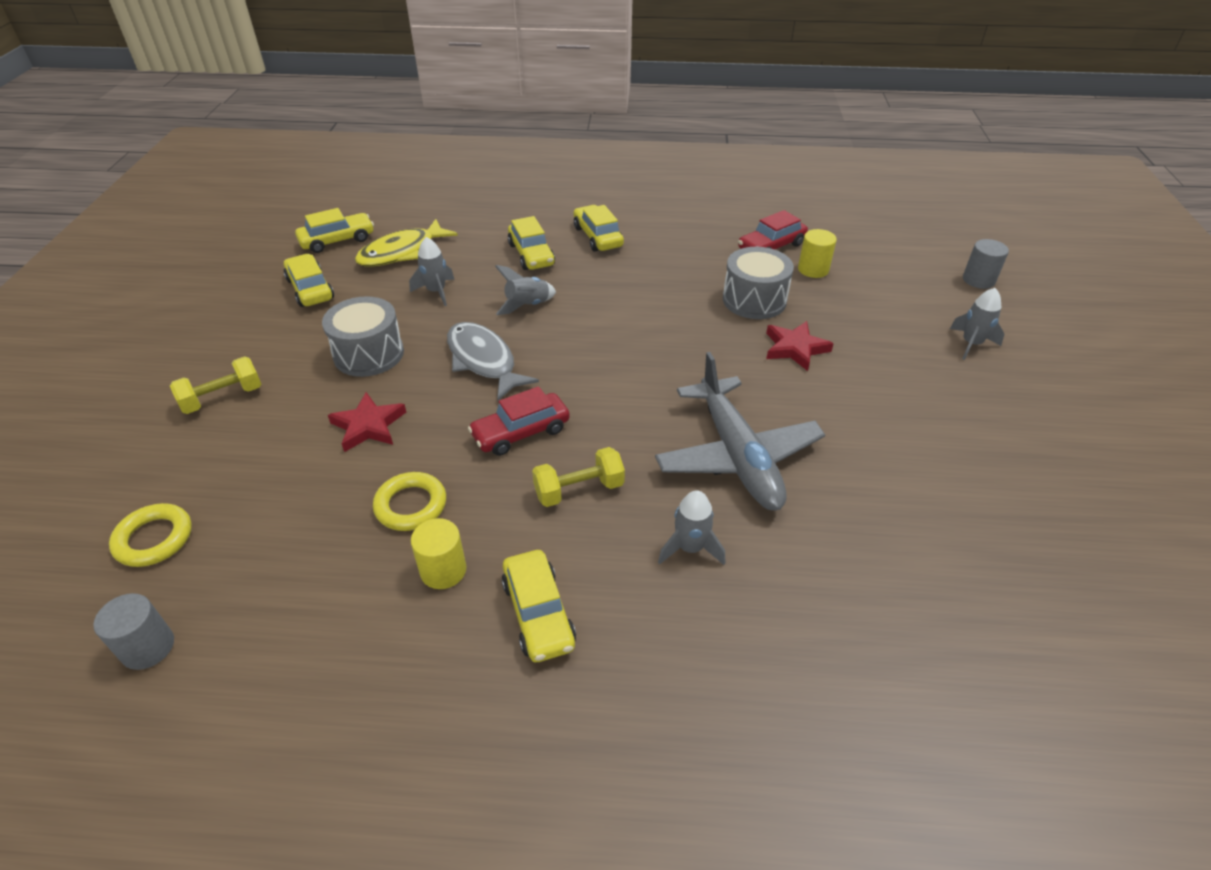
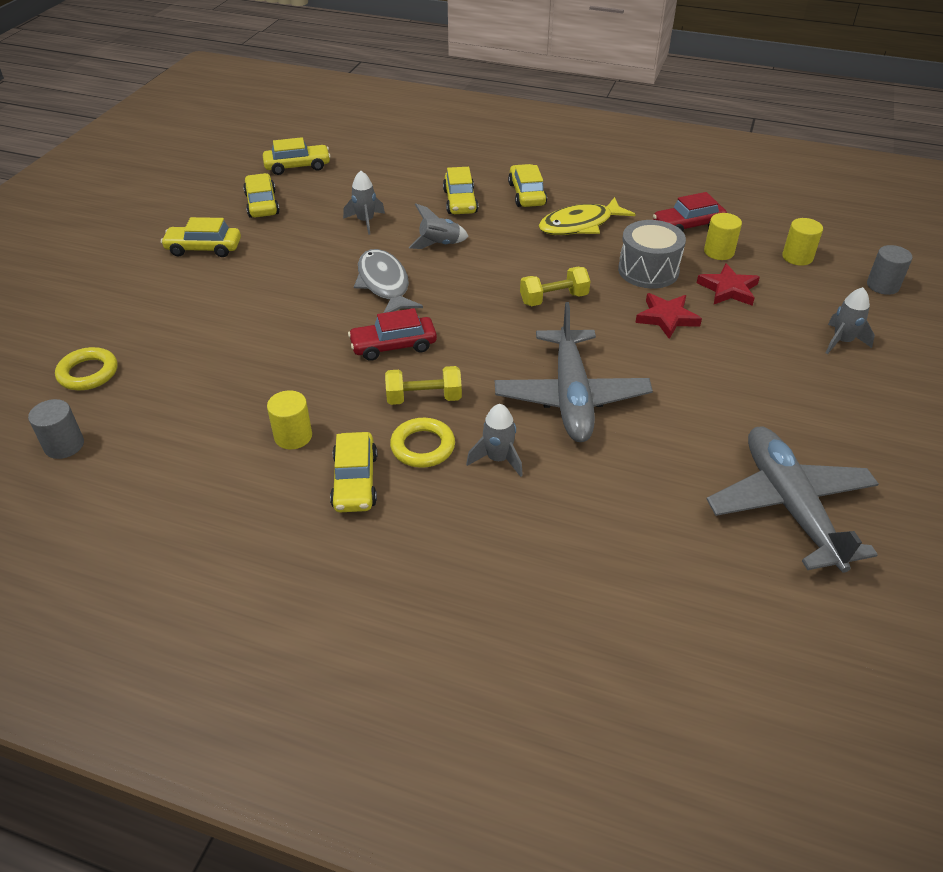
camera: 15 degrees right, 0 degrees up
(223, 398) = (167, 280): yellow dumbbell -> yellow dumbbell (554, 299)
(257, 352) = (204, 248): none -> yellow car
(368, 426) = (273, 319): red star -> red star (728, 289)
(369, 354) = (292, 264): grey drum -> none
(402, 252) = (348, 184): yellow fish -> yellow fish (580, 225)
(411, 505) = (285, 385): yellow ring -> yellow ring (422, 446)
(888, 263) = (797, 257): none -> yellow cylinder
(1011, 537) = (789, 505): none -> grey plane

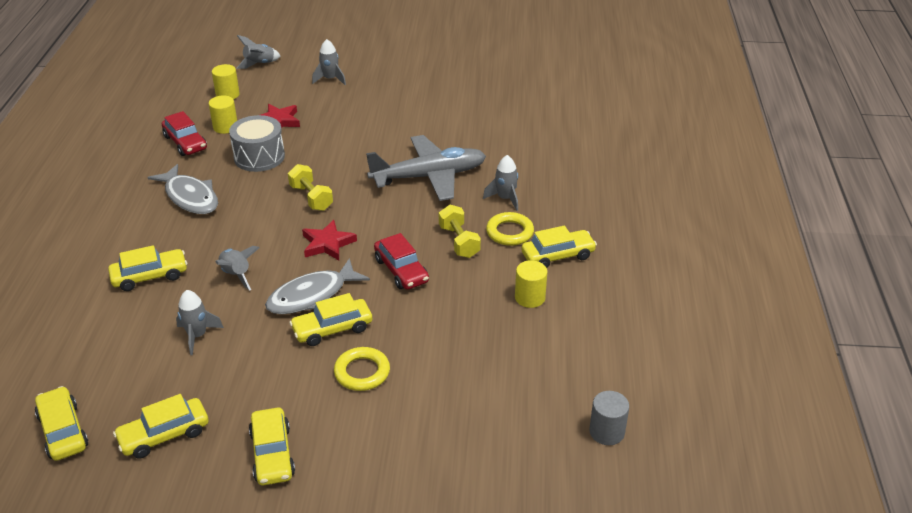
camera: 105 degrees left, 5 degrees down
(88, 373) = (512, 460): yellow ring -> yellow ring (362, 372)
(527, 194) = (132, 235): yellow car -> yellow car (332, 329)
(580, 225) = (190, 197): yellow fish -> grey fish
(666, 318) = (323, 145): red star -> red star (327, 244)
(789, 505) = (491, 96): grey plane -> none
(882, 285) = (259, 64): grey cylinder -> grey rocket

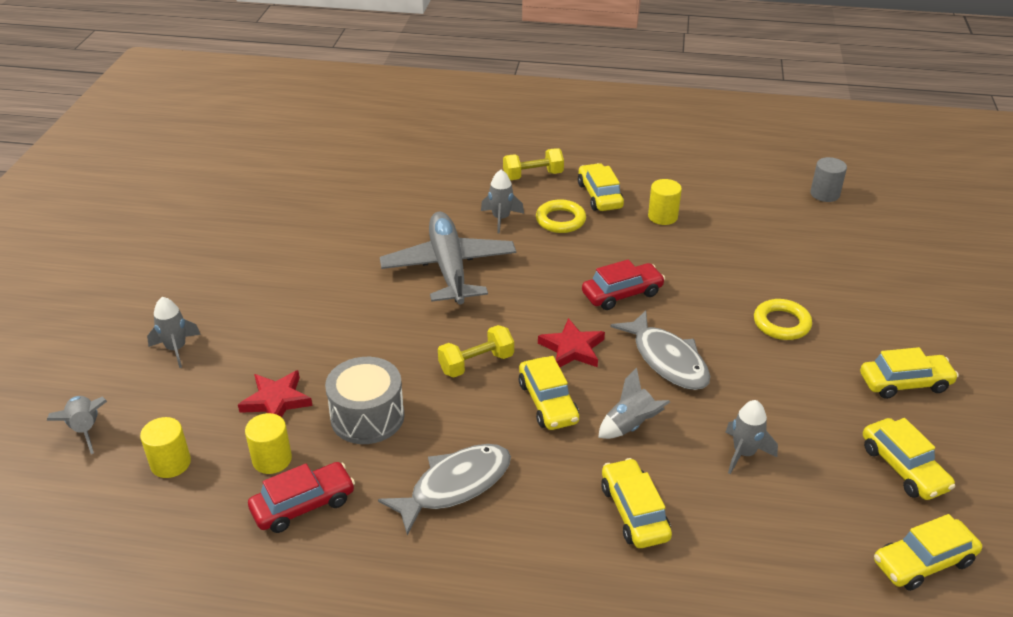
camera: 85 degrees left, 0 degrees up
(332, 329) = (720, 344): yellow car -> yellow car (548, 402)
(459, 242) = (574, 253): yellow dumbbell -> yellow dumbbell (533, 176)

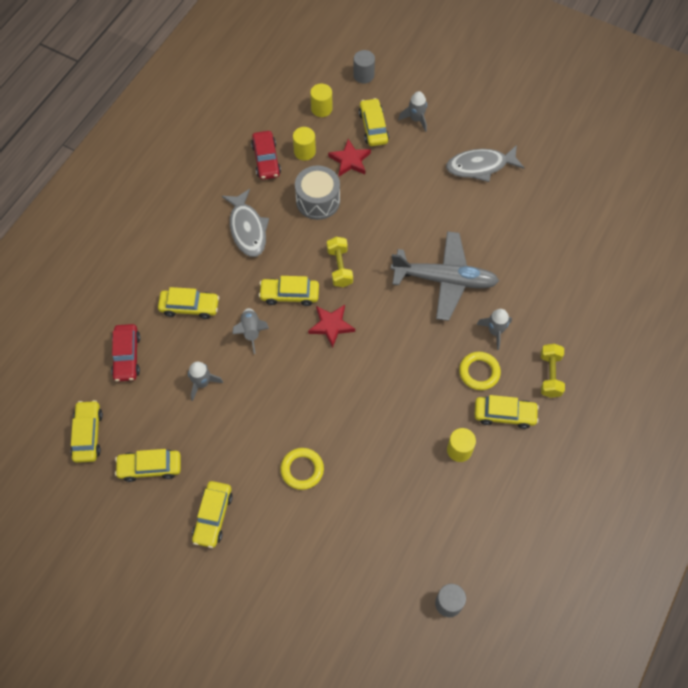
camera: 110 degrees right, 25 degrees up
(86, 429) = (363, 75): grey rocket -> grey cylinder
(201, 391) = (373, 127): none -> yellow car
(622, 294) = (374, 379): red car -> red car (127, 356)
(667, 360) = (297, 377): grey fish -> grey fish (480, 166)

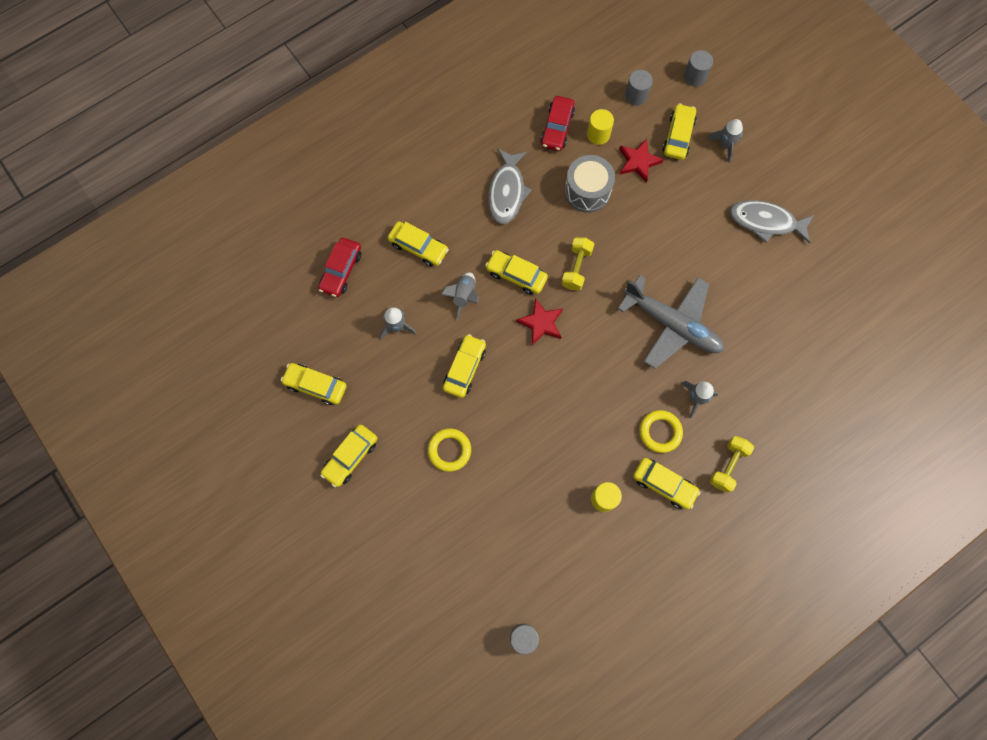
camera: 25 degrees right, 10 degrees up
(88, 434) = (275, 330): yellow car -> yellow car (464, 368)
(321, 108) = (636, 96): yellow cylinder -> grey cylinder

